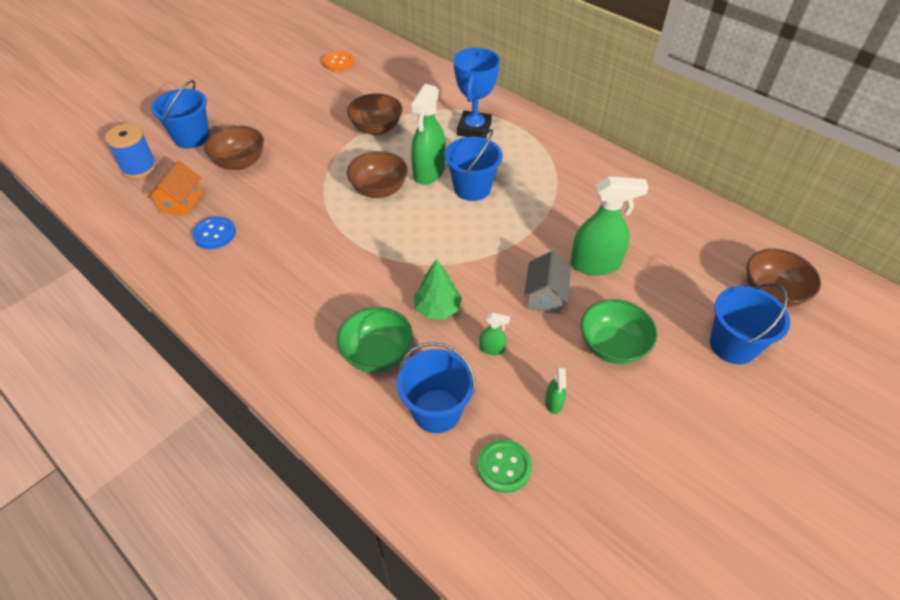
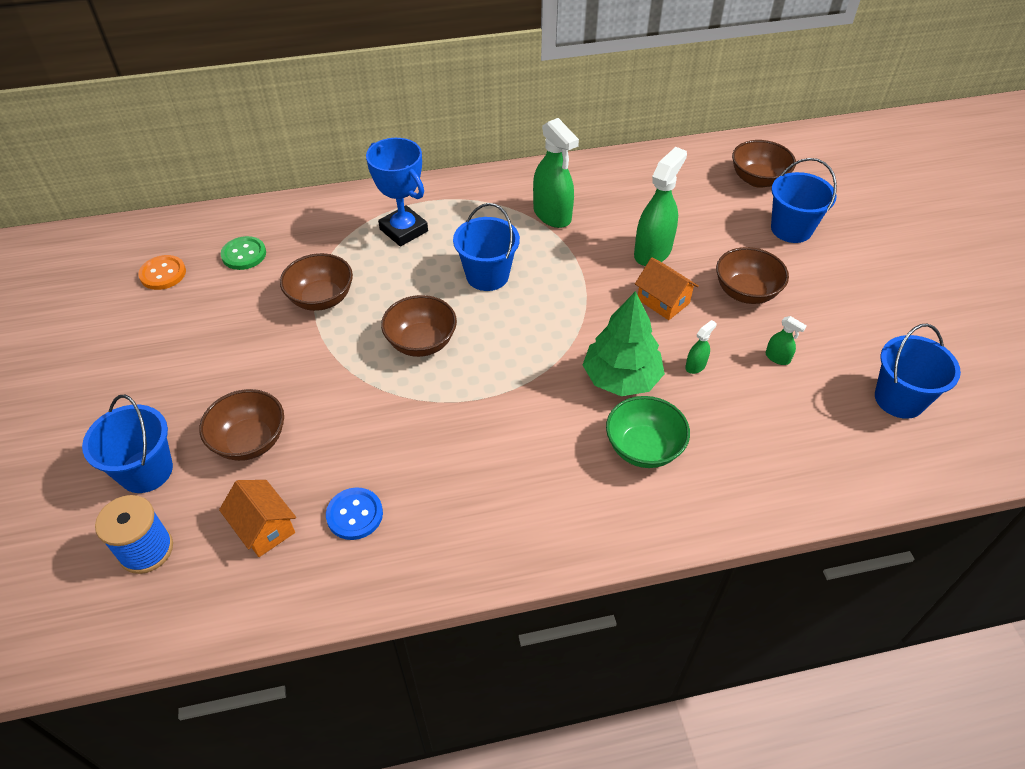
camera: 55 degrees left, 0 degrees up
(429, 172) = (433, 293): green spray bottle -> green spray bottle (552, 215)
(436, 411) = (737, 437): blue bucket -> blue bucket (899, 399)
(437, 308) = (621, 378): green tree -> green tree, size x1.52
(504, 466) = (819, 421): green button -> green button (244, 254)
(545, 296) = (663, 301): grey house -> orange house
(612, 346) = (746, 292): green bowl -> brown bowl

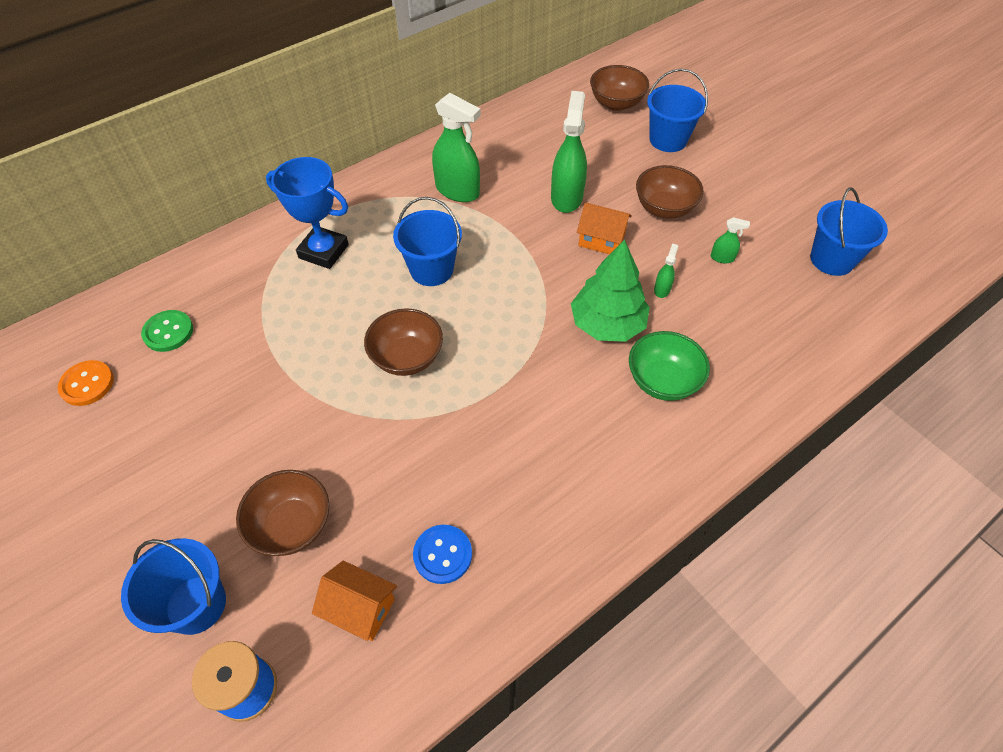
camera: 25 degrees left, 5 degrees up
(321, 298) = (280, 349): brown bowl -> none

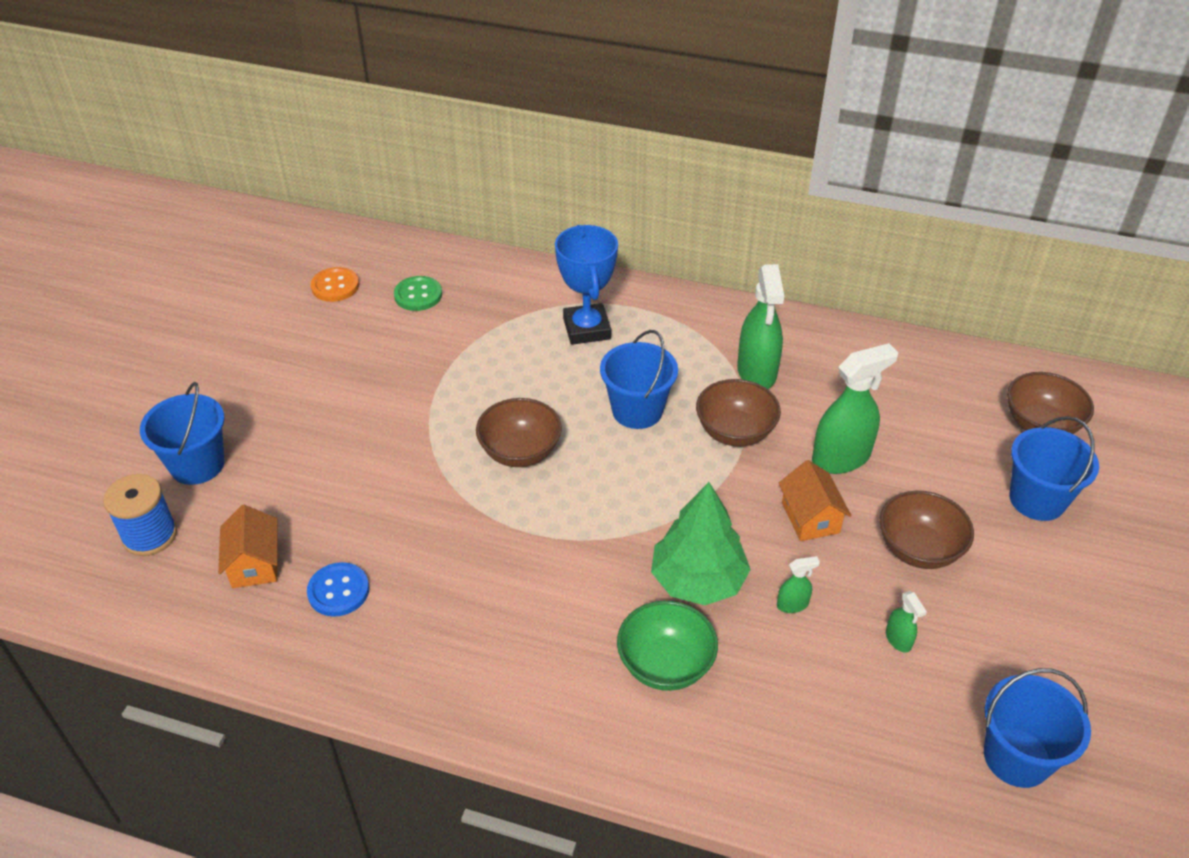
camera: 55 degrees right, 10 degrees down
(292, 525) = (299, 478): brown bowl -> brown bowl (735, 432)

